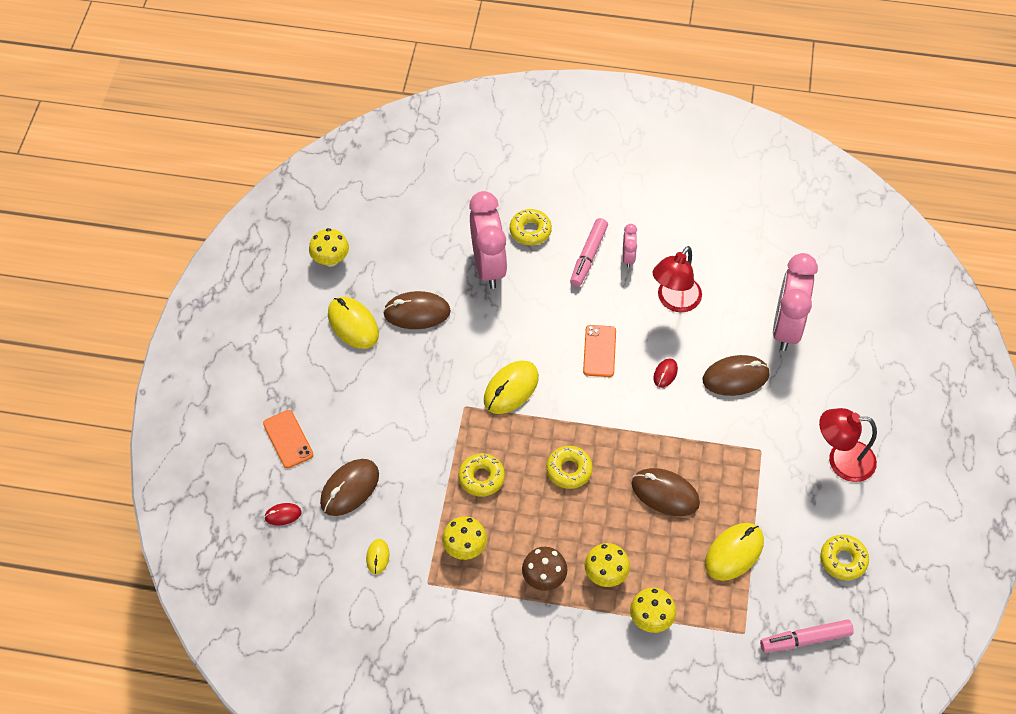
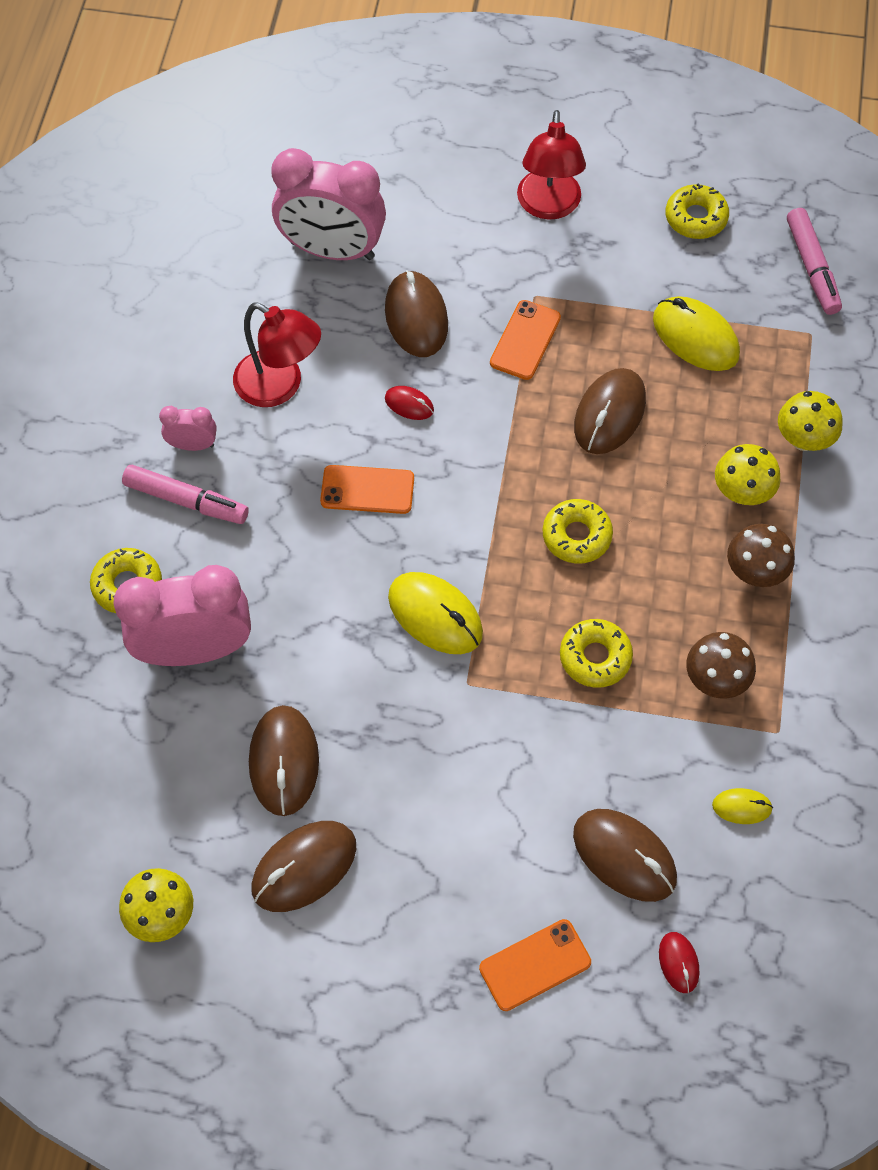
camera: 90 degrees left, 5 degrees up
(353, 324) = (304, 867): yellow mouse -> brown mouse
(465, 548) = (715, 679): yellow mushroom -> brown mushroom
(722, 443) = (525, 340): none -> orange phone

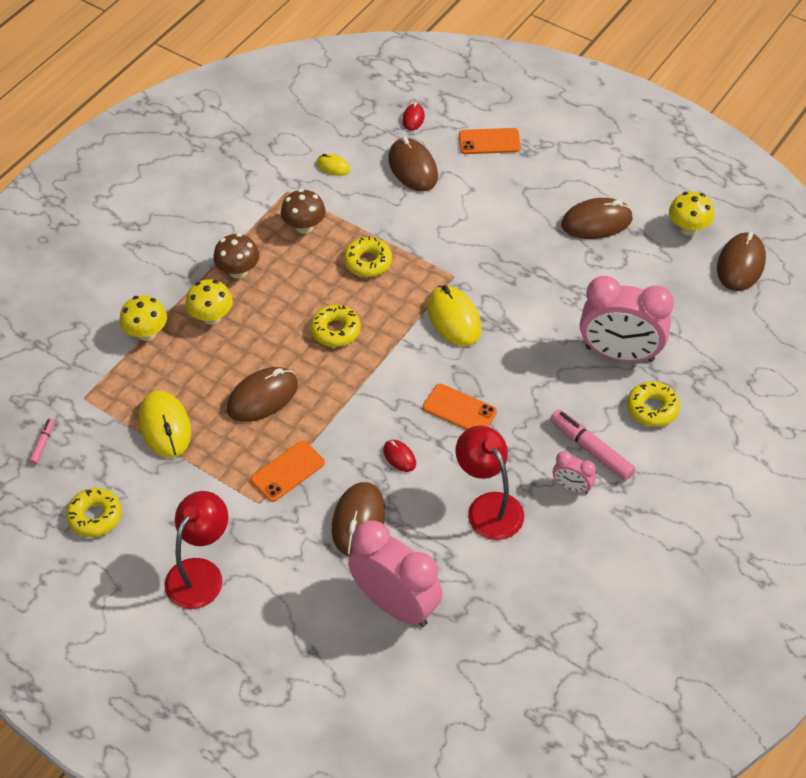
camera: 155 degrees left, 10 degrees down
(284, 762) = (586, 275): brown mouse -> brown mouse (740, 264)
(811, 268) = (43, 444): pink marker -> pink marker, size x0.52

